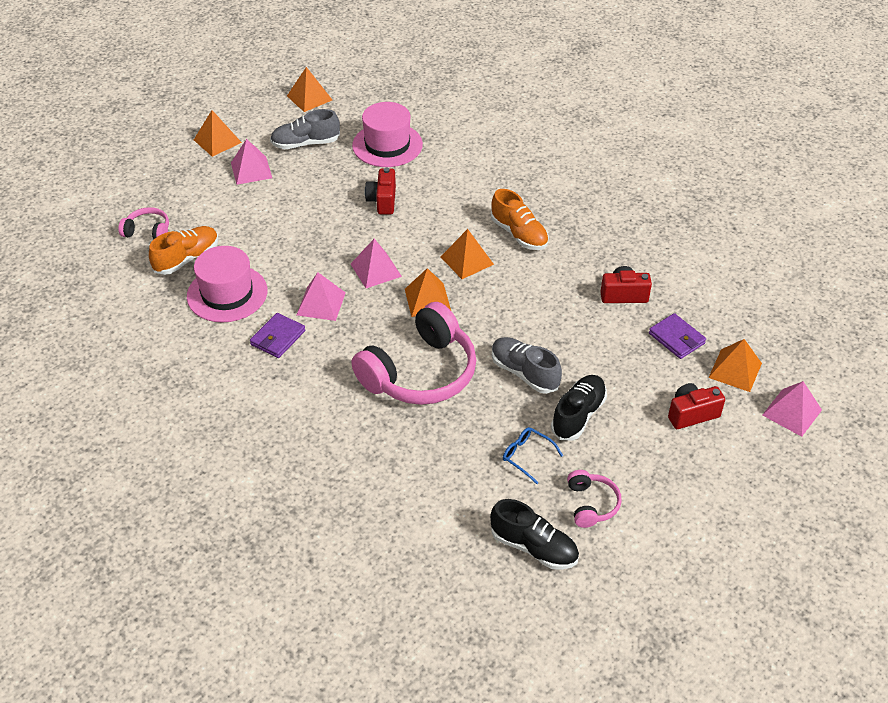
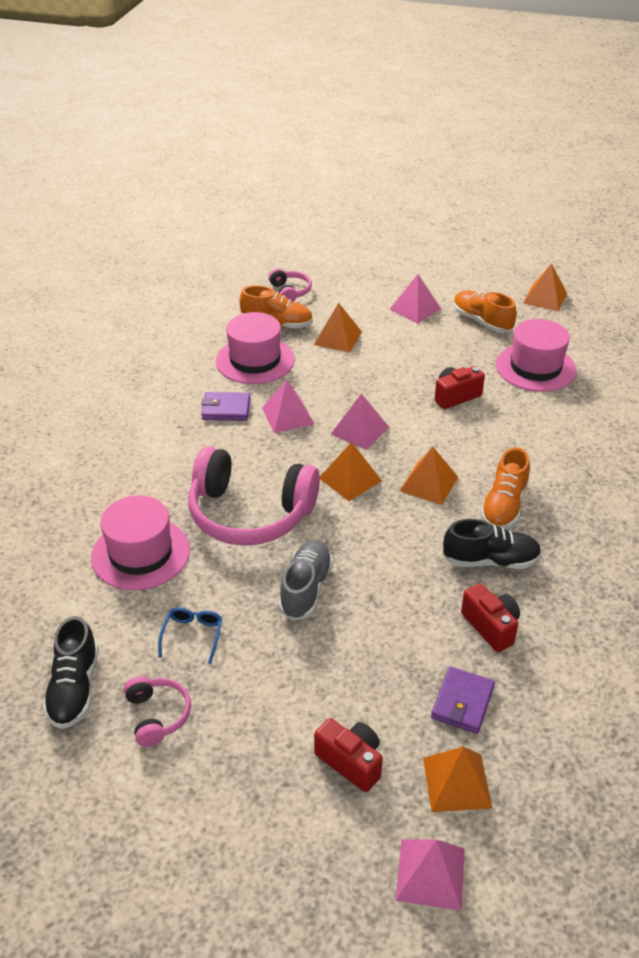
camera: 60 degrees right, 5 degrees down
(217, 141) = (431, 277): orange pyramid -> orange pyramid (337, 338)
(305, 143) = (482, 321): grey shoe -> orange shoe
(415, 457) = (140, 553): none -> pink hat
(578, 415) = (277, 656): black shoe -> black shoe (490, 560)
(591, 504) = (157, 715): pink headphones -> pink headphones turned 75 degrees counterclockwise

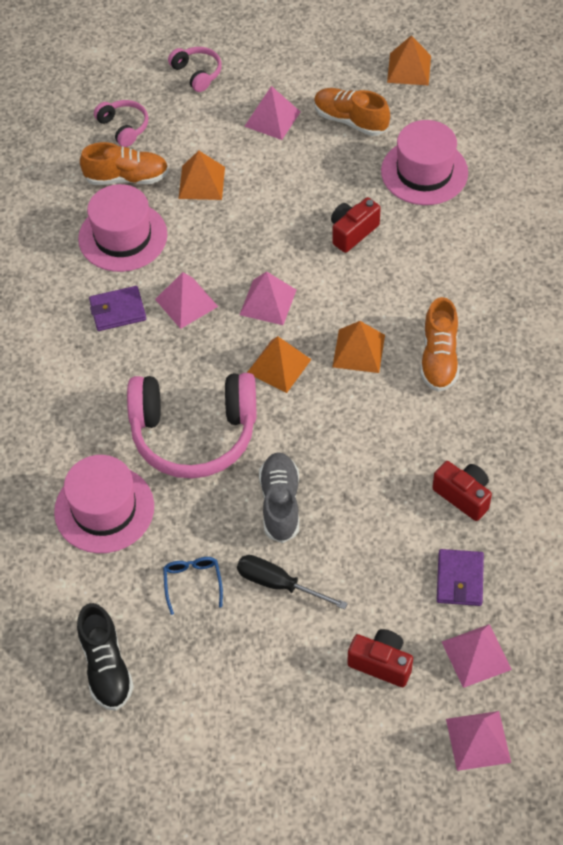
camera: 15 degrees left, 15 degrees up
(157, 715) = (194, 670): pink headphones -> pink headphones (197, 73)
(275, 658) = (278, 584): none -> black screwdriver
(457, 782) = (476, 655): orange pyramid -> pink pyramid
(490, 560) = (443, 424): black shoe -> none

